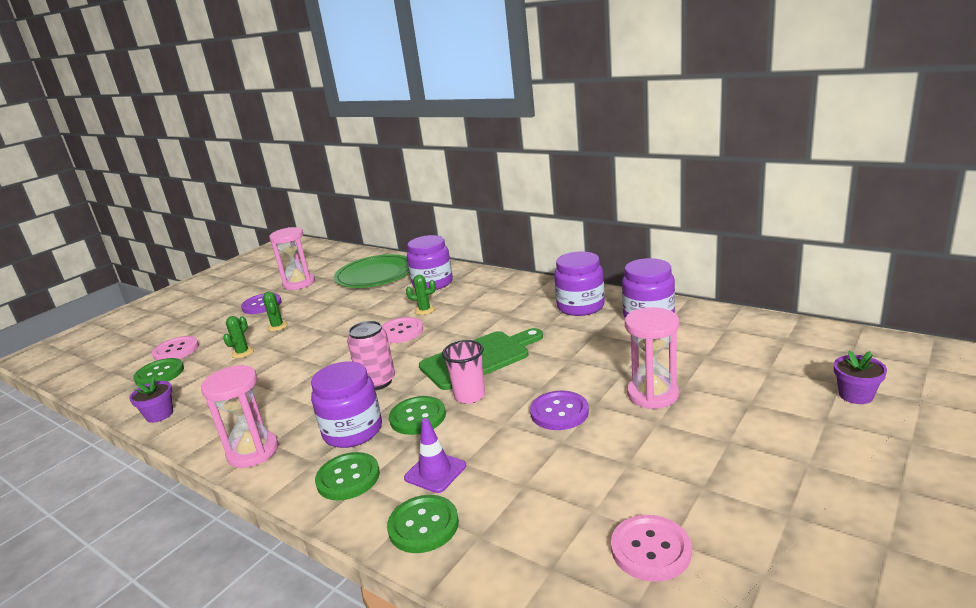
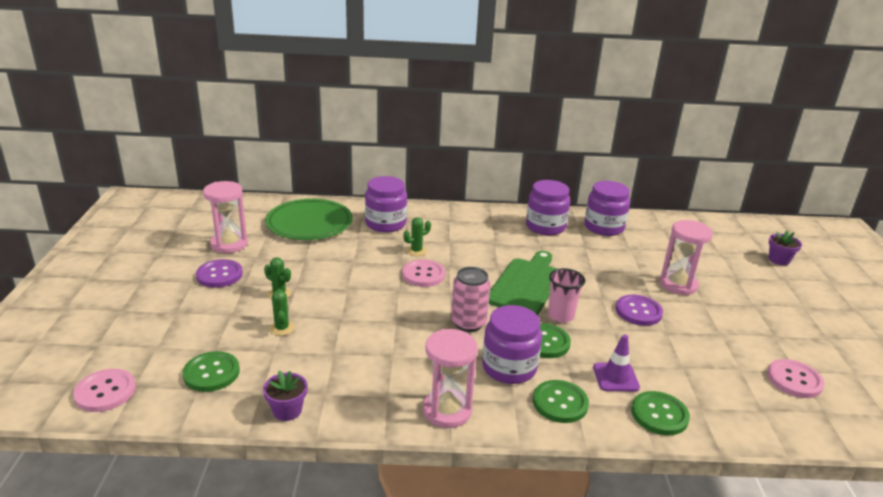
camera: 40 degrees left, 5 degrees up
(176, 350) = (188, 344): pink button -> pink button (105, 392)

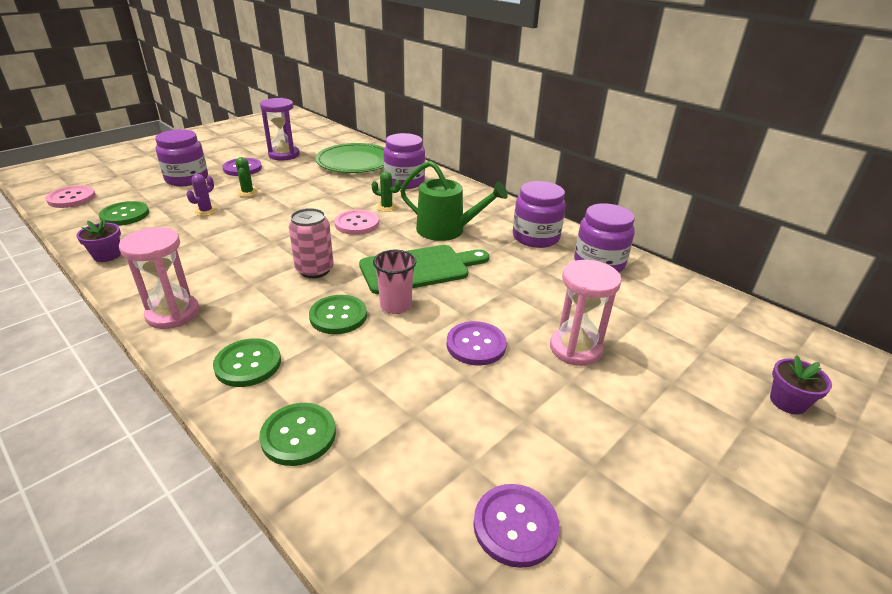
camera: 45 degrees right, 5 degrees up
(229, 244) = (284, 155): pink hourglass -> purple hourglass
(282, 328) = (206, 211): green cactus -> purple cactus
(488, 248) = (446, 230): none -> green watering can
(509, 367) = (272, 315): purple jar -> purple jar (187, 179)
(615, 377) = (332, 379): purple traffic cone -> none
(794, 380) = (515, 526): pink button -> purple button

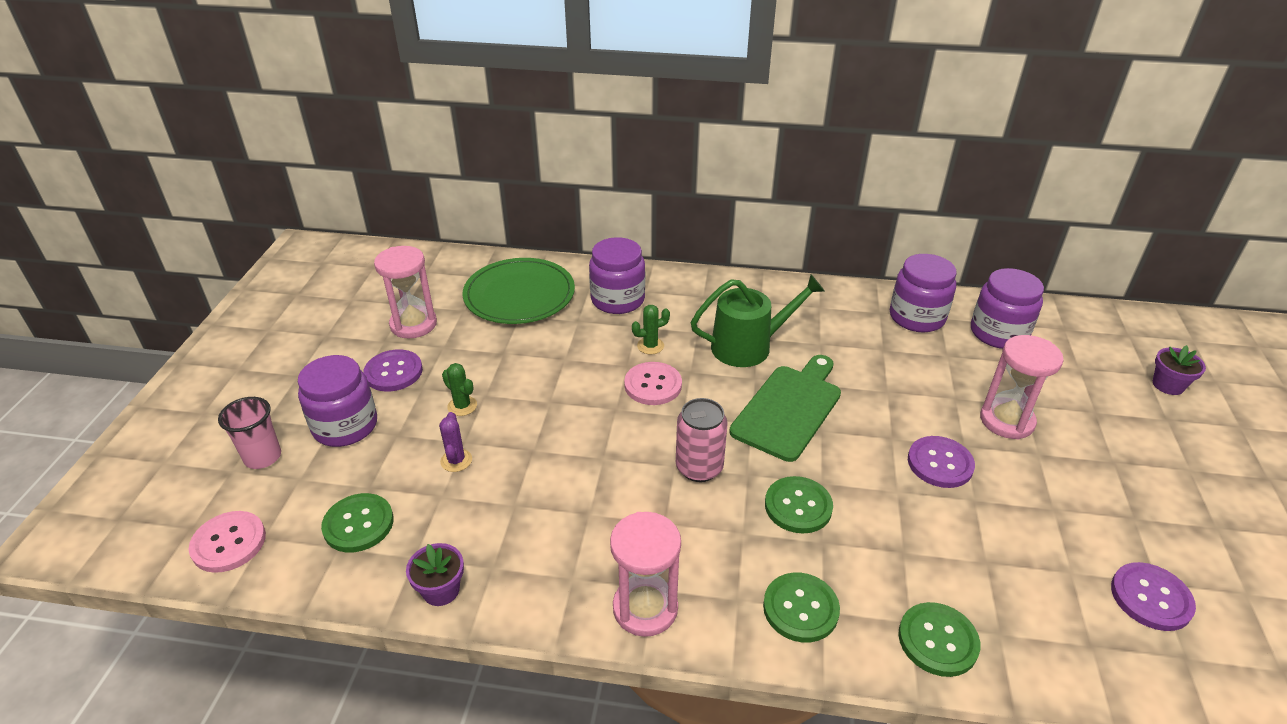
camera: 35 degrees left, 5 degrees up
(284, 155) = (413, 324): purple hourglass -> pink hourglass
(396, 306) = (828, 463): pink cup -> pink cup (263, 457)
(535, 237) = (834, 313): purple jar -> purple jar (998, 333)

